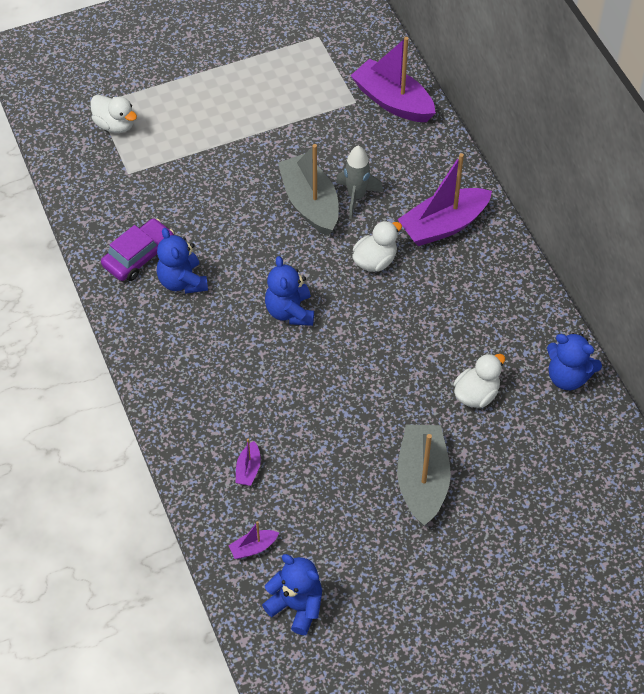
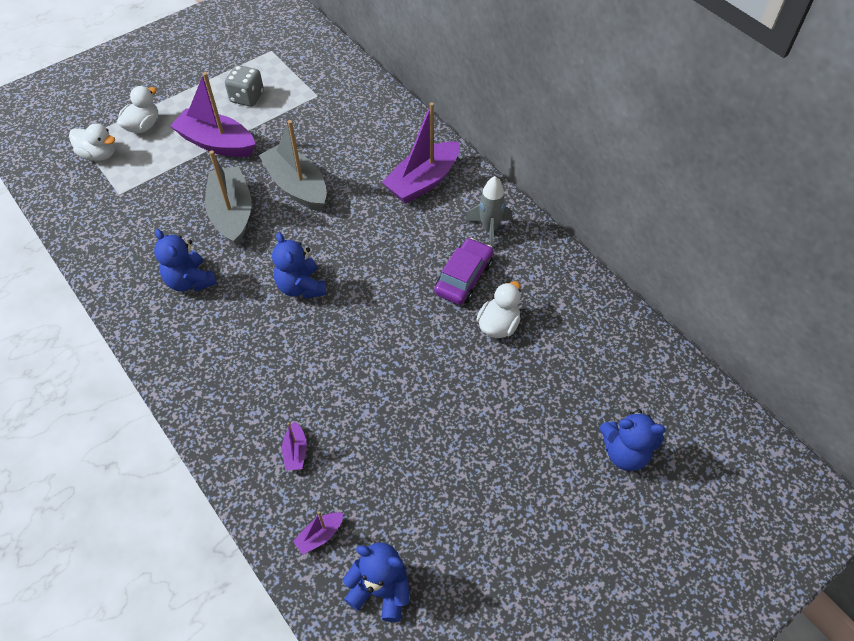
camera: 15 degrees left, 0 degrees up
(139, 256) = (142, 266): purple car -> purple car (463, 277)
(280, 89) = (247, 97): none -> grey dice
(356, 197) = (338, 173): grey rocket -> grey rocket (489, 229)
(375, 261) = (370, 224): white duck -> white duck (143, 126)
(393, 101) = (349, 89): purple boat -> purple boat (217, 143)
(422, 481) = (472, 421): grey boat -> grey boat (232, 214)
(568, 377) = (576, 290): blue teddy bear -> blue teddy bear (625, 452)

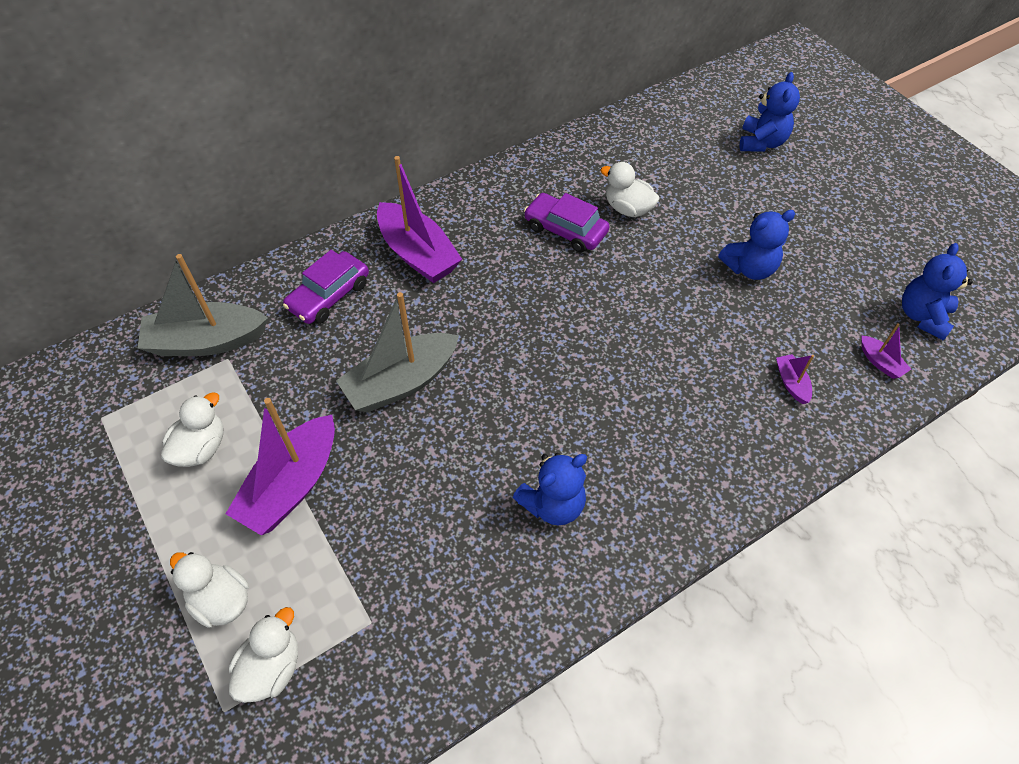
camera: 85 degrees left, 0 degrees up
(232, 214) = (438, 458): grey boat -> grey boat (206, 341)
(247, 97) = (201, 448): grey dice -> white duck
(295, 452) = (791, 383): purple boat -> purple boat turned 105 degrees counterclockwise
(301, 287) = (569, 378): blue teddy bear -> blue teddy bear (749, 268)
(376, 136) = (329, 295): none -> purple car
(489, 229) = (500, 203): grey rocket -> none

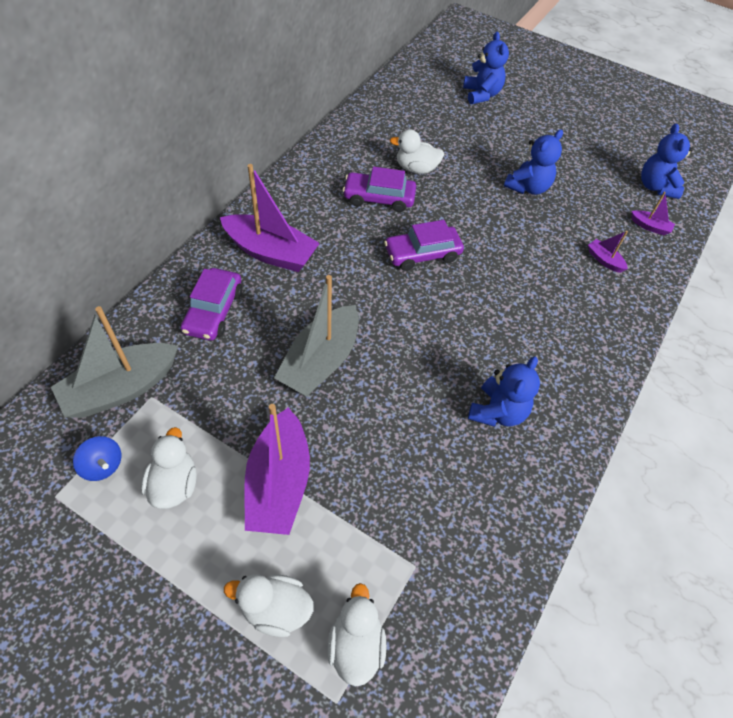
camera: 30 degrees left, 0 degrees up
(153, 406) = (103, 465): none -> blue spinning top
(576, 306) = (422, 254): none -> purple car

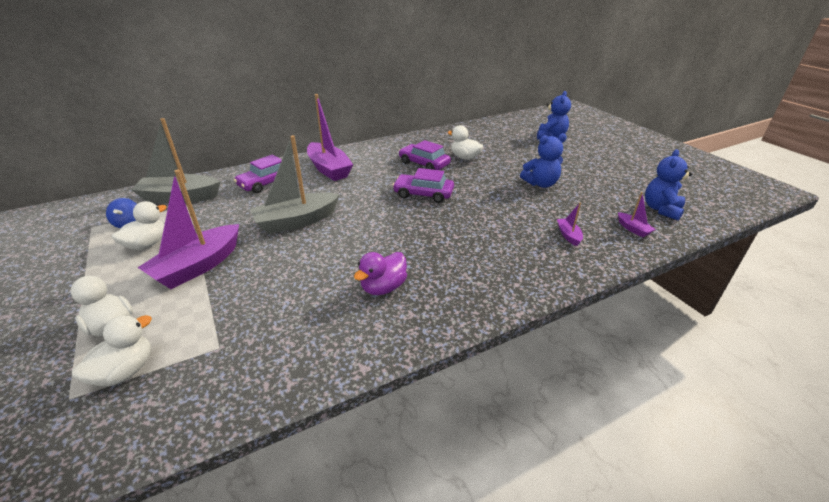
camera: 35 degrees right, 20 degrees down
(497, 411) = (383, 287): blue teddy bear -> purple duck

